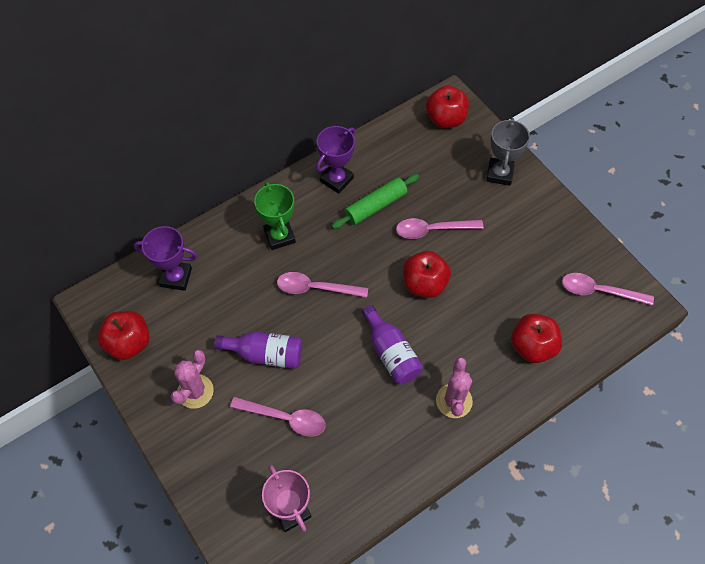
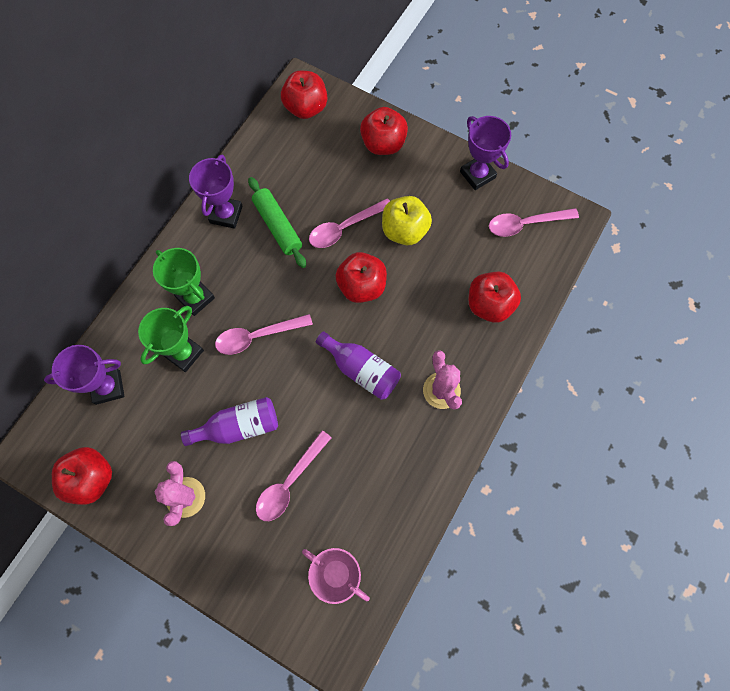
camera: 25 degrees left, 10 degrees up
(249, 276) = (184, 353): none -> green trophy
(285, 418) = (289, 482): pink spoon -> pink spoon turned 135 degrees clockwise
(375, 206) = (278, 226): green rolling pin -> green rolling pin turned 60 degrees counterclockwise
(484, 253) = (404, 231): none -> yellow apple
(499, 174) = (383, 144): grey trophy -> red apple
(573, 232) = (477, 175): none -> purple trophy

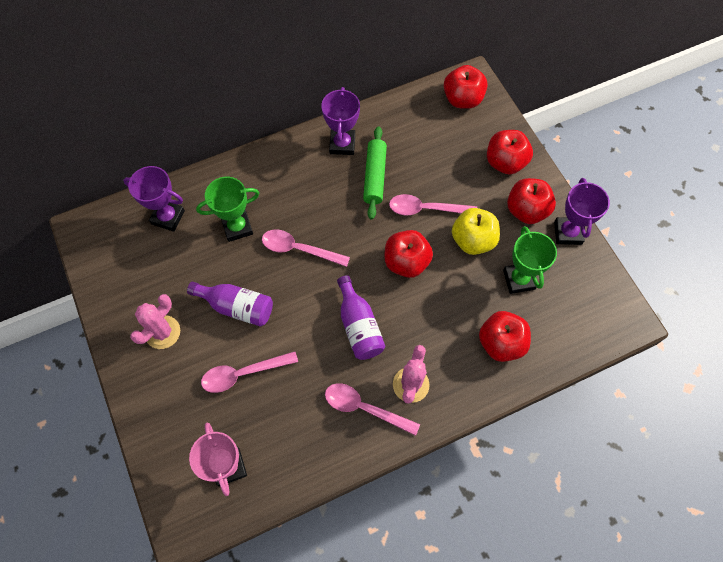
camera: 35 degrees right, 5 degrees down
(91, 478) = (110, 274): red apple -> red apple (526, 210)
(195, 298) = (275, 192): green trophy -> green trophy (519, 279)
(226, 214) = (342, 144): purple trophy -> purple trophy turned 45 degrees counterclockwise
(525, 224) = (580, 297): pink spoon -> pink spoon (364, 408)

